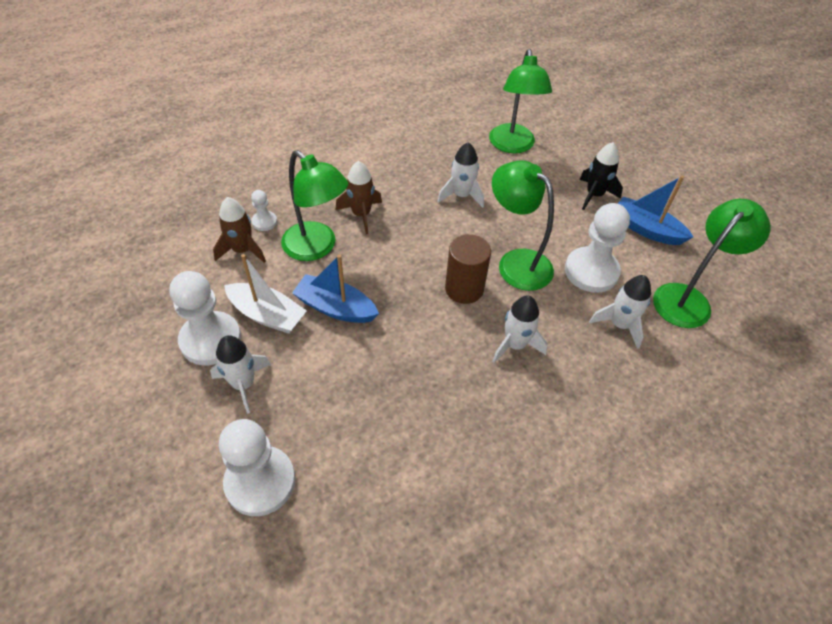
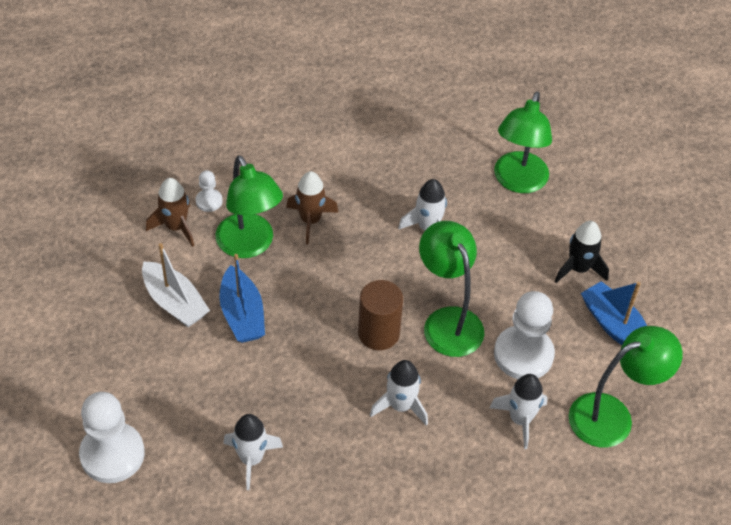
camera: 20 degrees right, 0 degrees up
(210, 340) = (114, 311): white pawn -> none
(243, 384) = (129, 363): white rocket -> white rocket (251, 459)
(335, 308) = (242, 314): blue boat -> blue boat turned 150 degrees counterclockwise

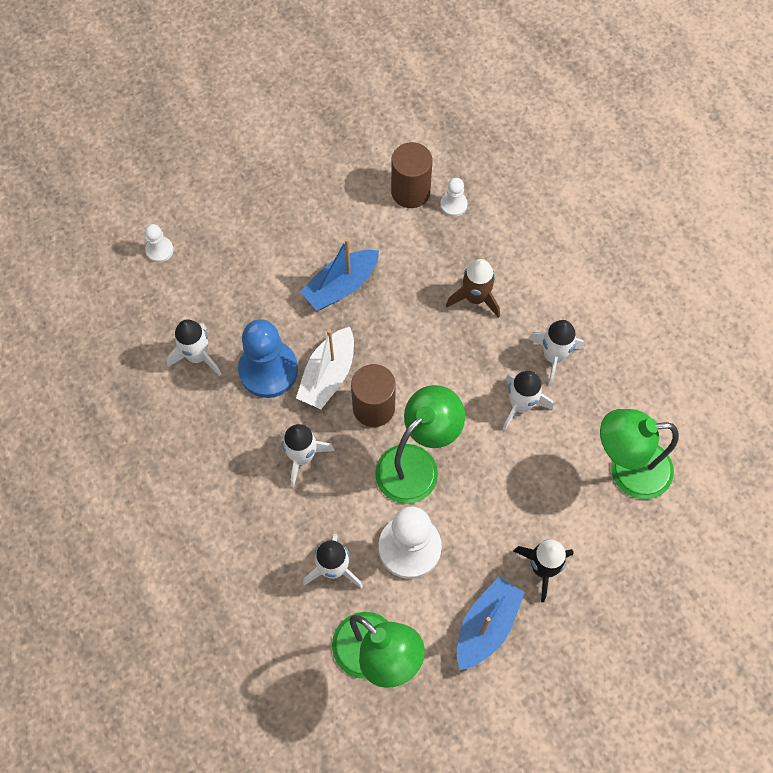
camera: 70 degrees right, 15 degrees up
(112, 454) = (159, 250): white pawn -> white pawn, size x0.48
(175, 302) = (328, 228): white boat -> white boat (328, 375)
(176, 227) = (410, 192): brown rocket -> brown cylinder
(250, 245) = (420, 259): green lamp -> none
(298, 403) = (268, 370): none -> blue pawn
(394, 189) = (553, 356): none -> white rocket

